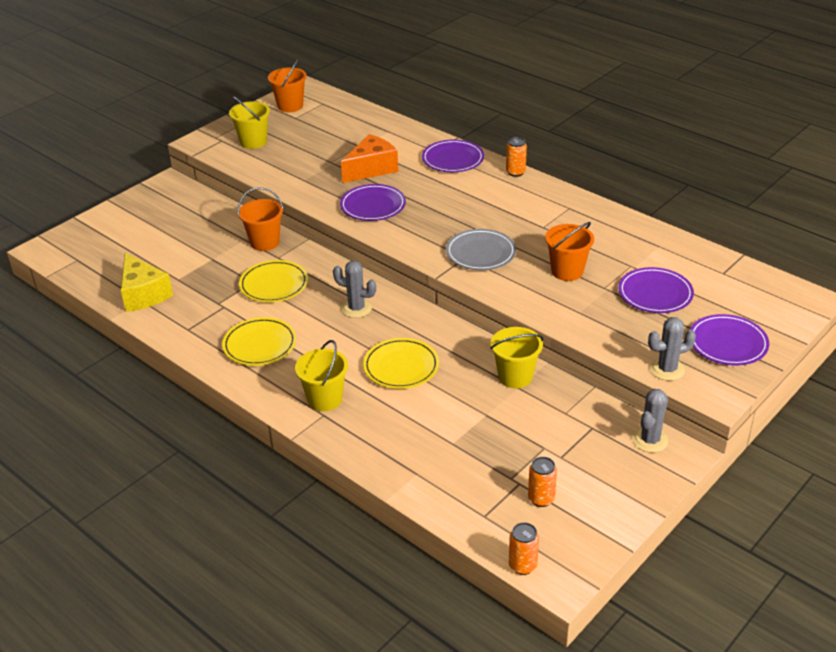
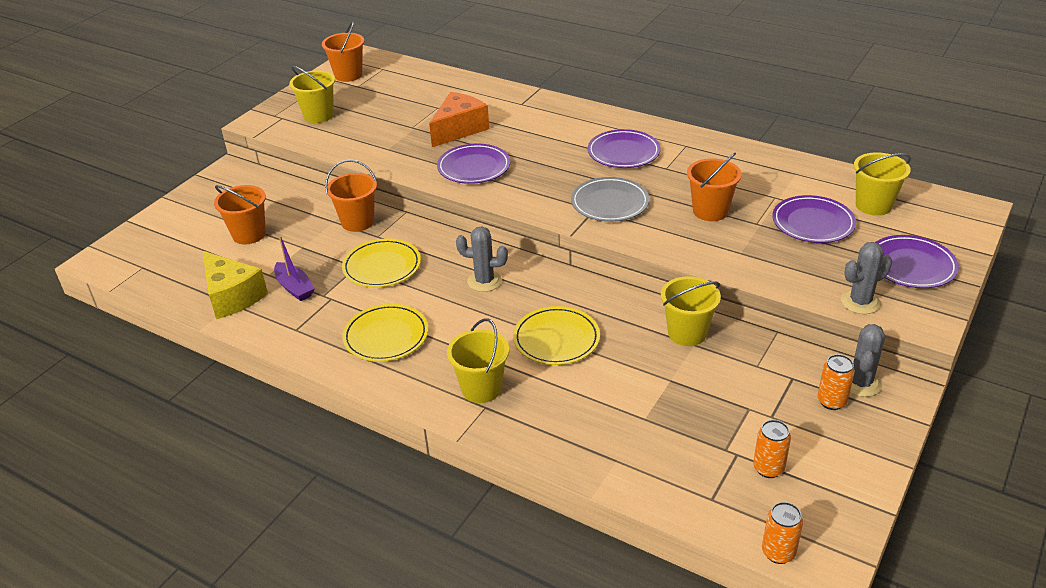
camera: 10 degrees left, 0 degrees up
(170, 242) = (249, 234): none -> orange bucket
(196, 293) = (294, 288): none -> purple boat
(453, 159) = (544, 110): purple plate -> purple plate (623, 153)
(515, 172) = (615, 116): orange can -> orange can (831, 401)
(718, 284) = (873, 205): none -> yellow bucket

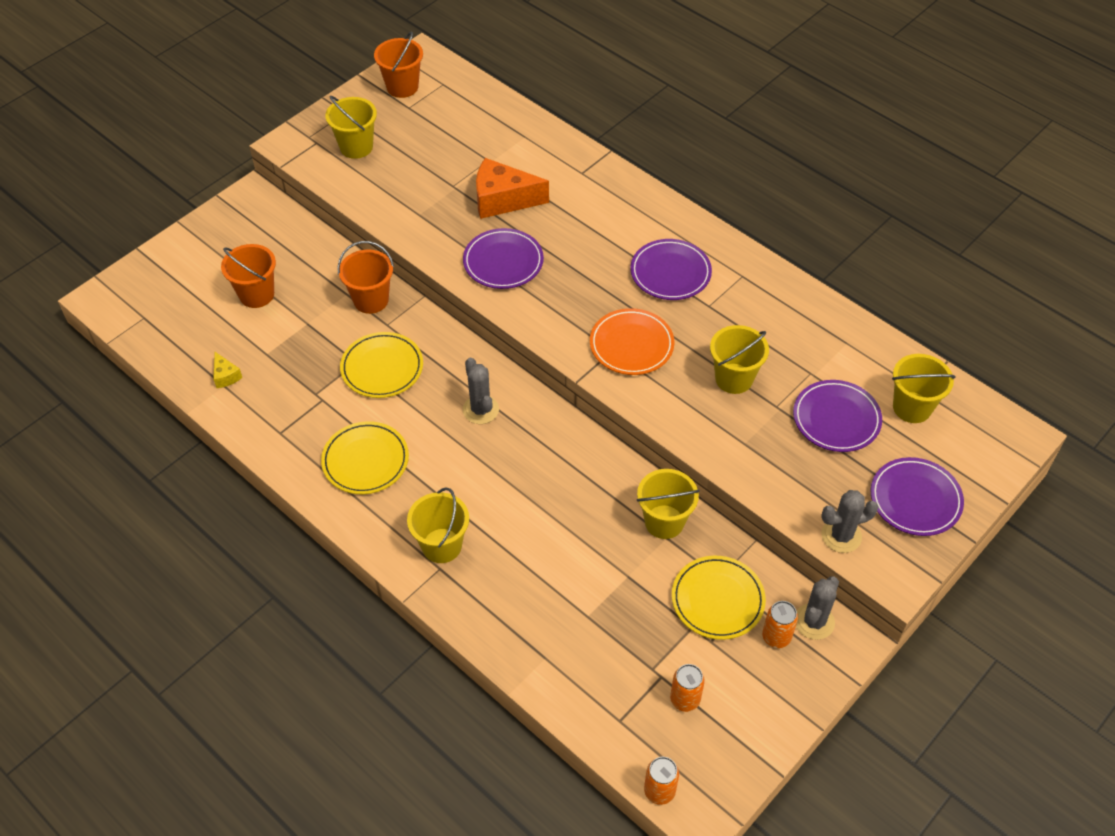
camera: 10 degrees right, 15 degrees up
(232, 296) = (226, 376): yellow cheese -> yellow cheese, size x0.47
(294, 288) = (289, 378): purple boat -> none
(459, 129) = (502, 200): orange cheese -> orange cheese turned 135 degrees counterclockwise
(484, 281) = (480, 410): grey cactus -> grey cactus turned 45 degrees clockwise
(556, 339) = (531, 501): yellow plate -> yellow plate (717, 600)
(610, 203) = (631, 345): grey plate -> orange plate
(710, 211) = (734, 378): orange bucket -> yellow bucket

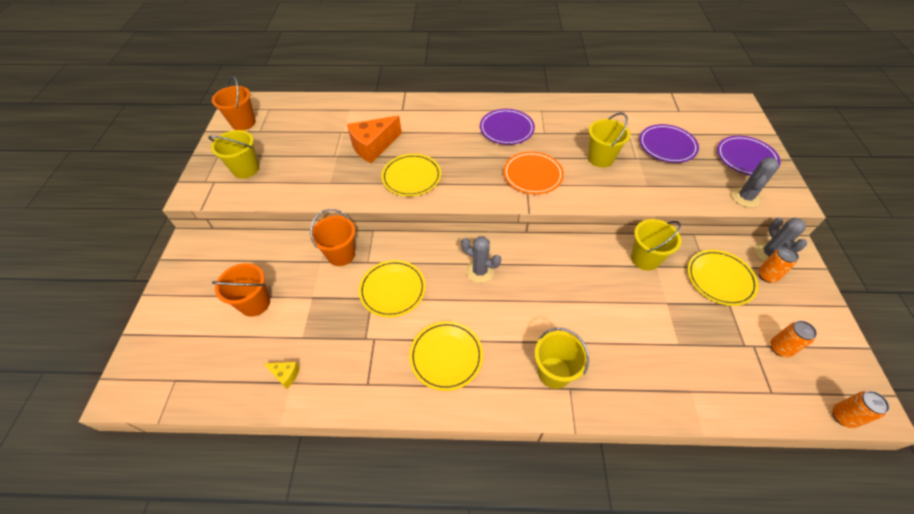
camera: 40 degrees left, 0 degrees up
(503, 262) = (411, 177): purple plate -> yellow plate
(912, 407) = (687, 120): yellow bucket -> none

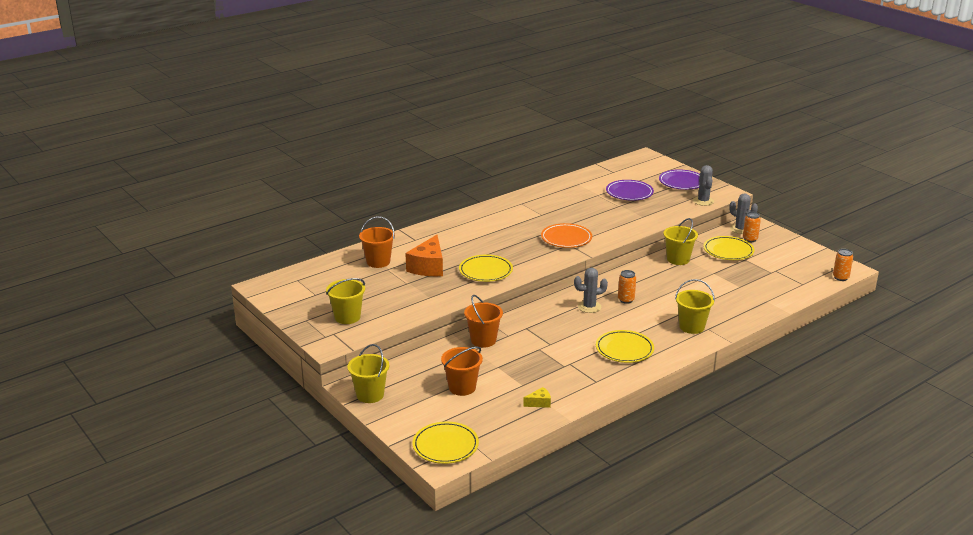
camera: 40 degrees left, 25 degrees down
(243, 123) = (291, 295): orange bucket -> orange bucket (378, 262)
(392, 290) = (547, 339): yellow plate -> yellow plate (445, 446)
(506, 129) = (512, 222): purple plate -> none
(600, 158) = (597, 214): yellow bucket -> yellow bucket (370, 395)
(780, 348) = (788, 266): orange can -> orange can (626, 300)

